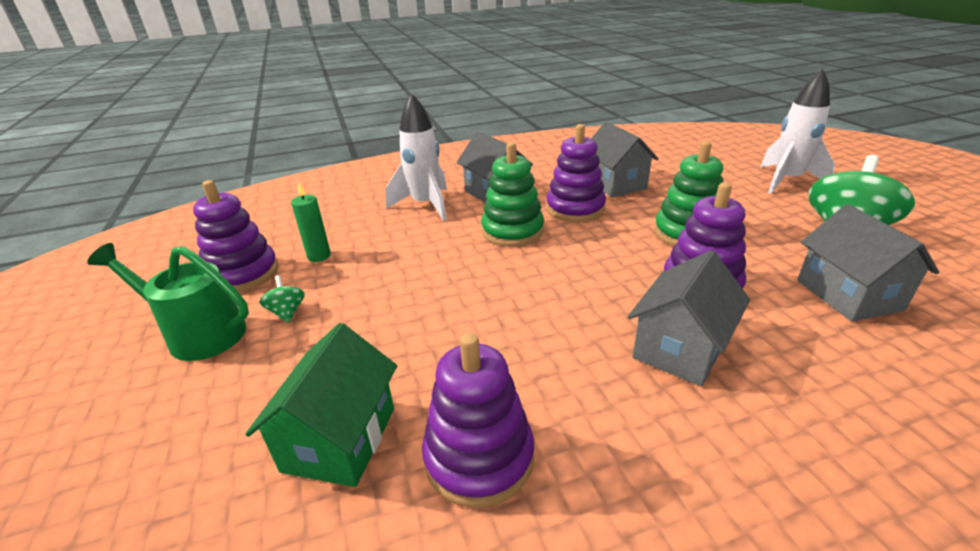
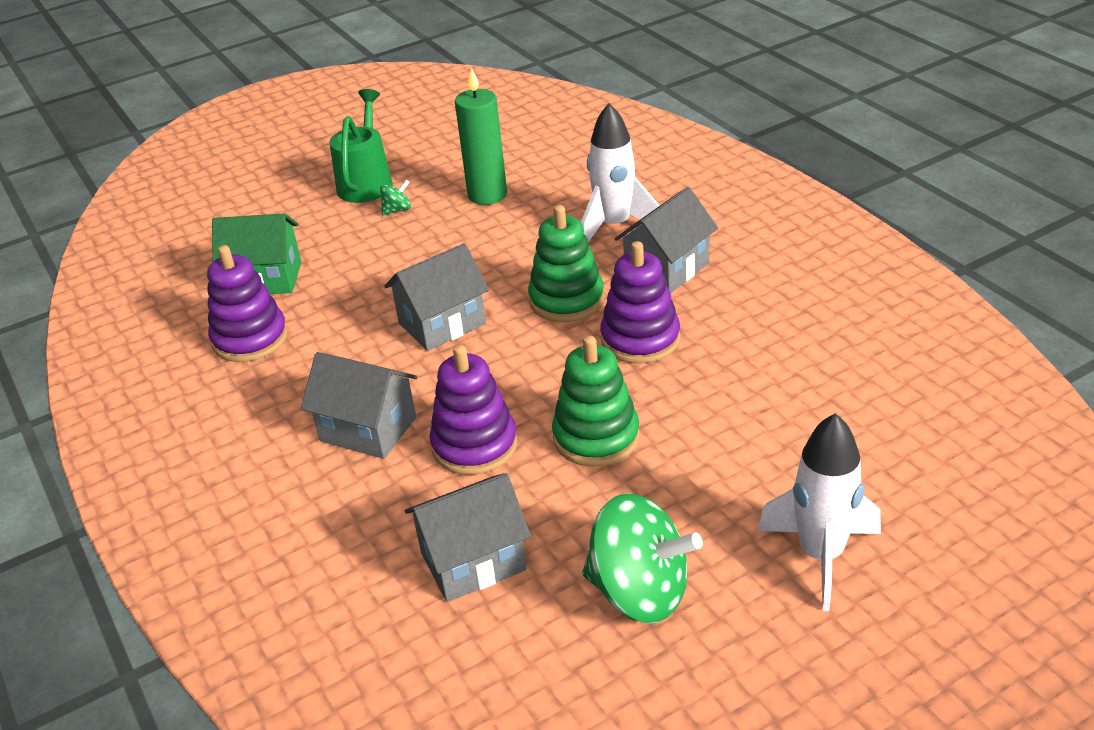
camera: 80 degrees right, 5 degrees up
(243, 274) = (450, 168): purple stacking toy -> none
(319, 256) = (487, 195): green candle -> green candle, size x1.70
(615, 184) = (735, 368): grey house -> grey house (442, 323)

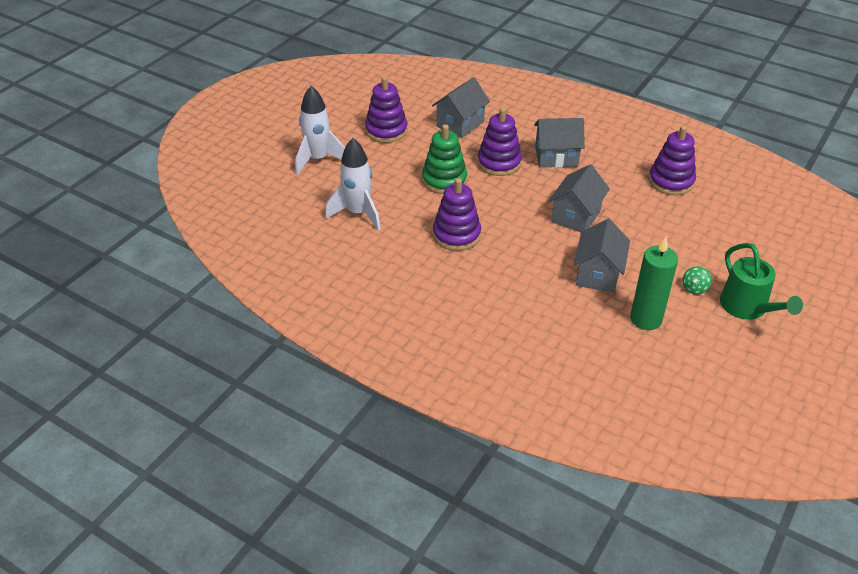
camera: 150 degrees right, 5 degrees up
(265, 279) = (712, 216): green house -> none
(566, 300) = (517, 249): green stacking toy -> none
(614, 226) = (530, 313): white rocket -> white rocket (358, 213)
(639, 592) = (386, 131): green spinning top -> purple stacking toy
(667, 269) = (471, 287): grey house -> grey house (598, 274)

